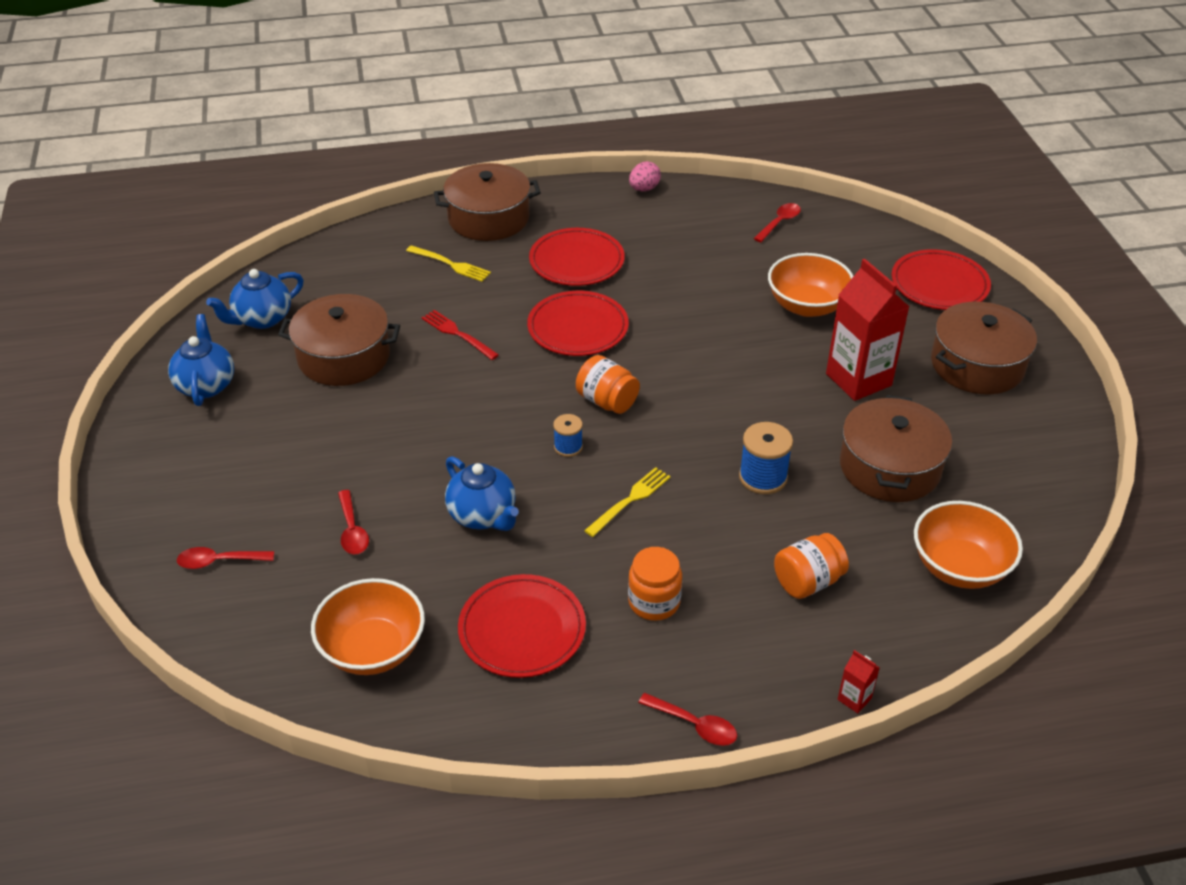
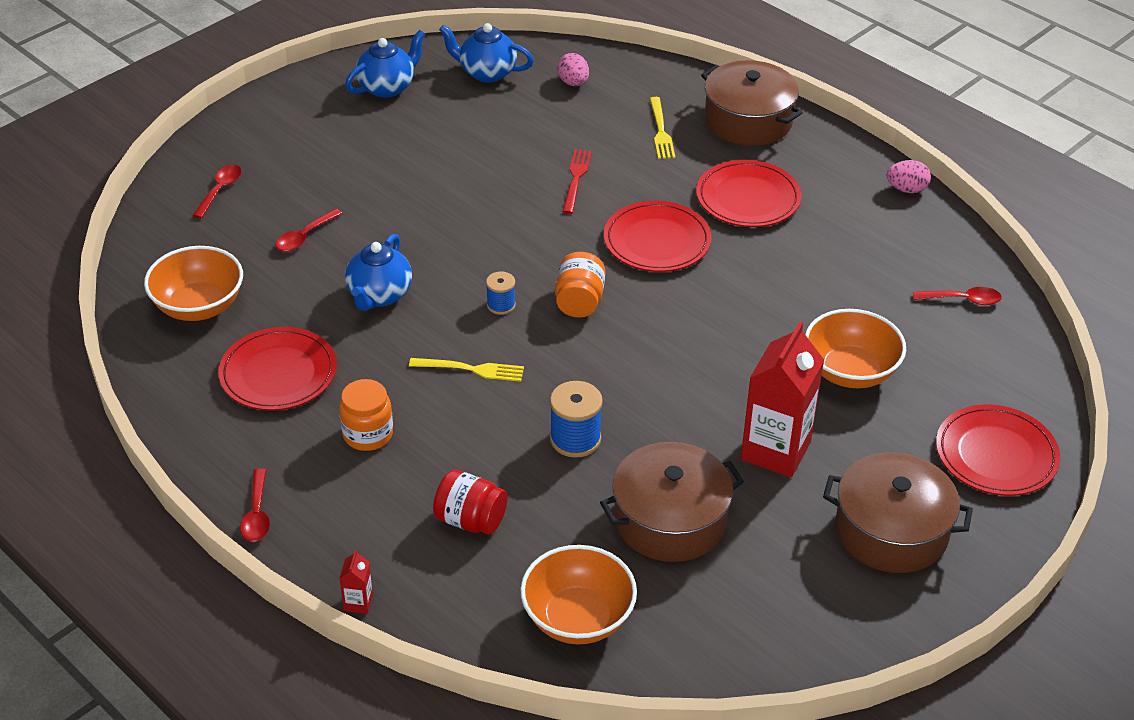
camera: 55 degrees right, 0 degrees up
(219, 561) = (220, 190): red spoon -> red spoon turned 60 degrees clockwise
(336, 279) = (573, 83): none -> pink egg
(344, 357) = (486, 135): brown pot -> none
(807, 581) = (470, 520): orange jar -> red jar

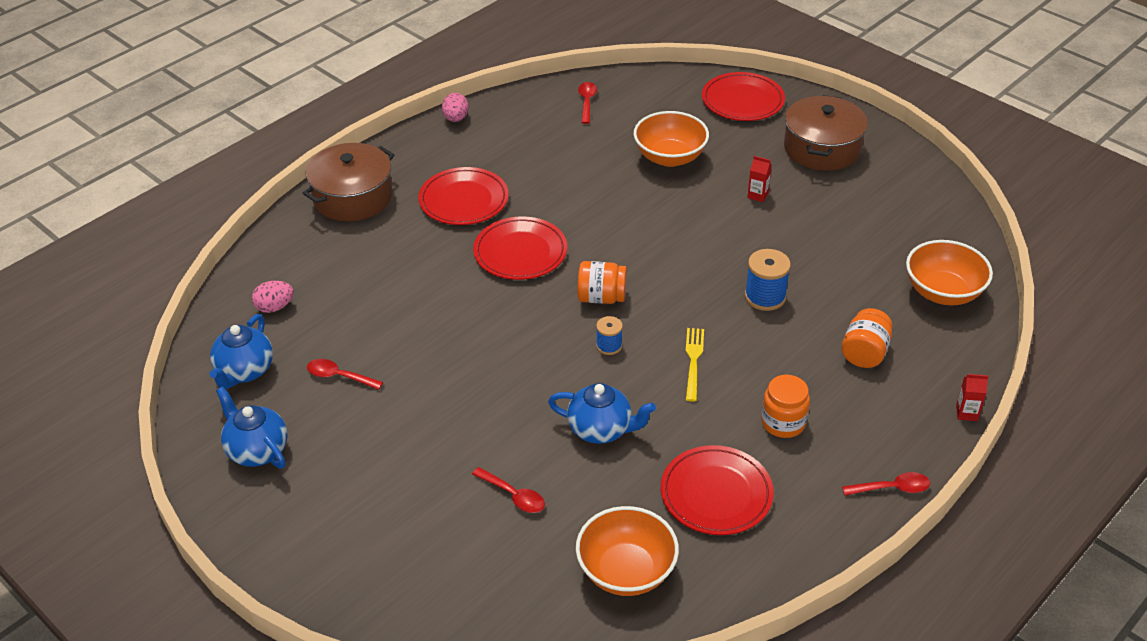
camera: 90 degrees left, 0 degrees up
(220, 190) = (432, 580): red spoon -> red spoon (339, 376)
(470, 520) = (864, 353): red jar -> orange jar
(576, 178) = (429, 302): red fork -> none
(661, 131) = (362, 249): yellow fork -> none
(670, 520) = (837, 247): brown pot -> none
(775, 451) = (757, 195): red carton -> red carton, size x0.41

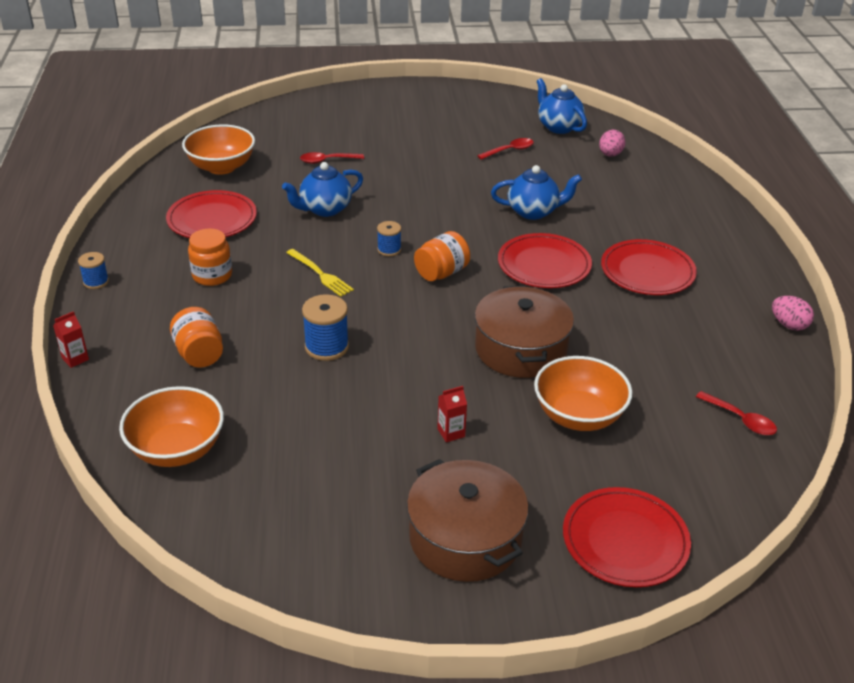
camera: 130 degrees right, 5 degrees down
(257, 450) = (484, 109): blue teapot -> blue teapot (533, 211)
(353, 197) = (712, 227): brown pot -> brown pot (521, 349)
(892, 488) = (96, 282): red spoon -> blue spool

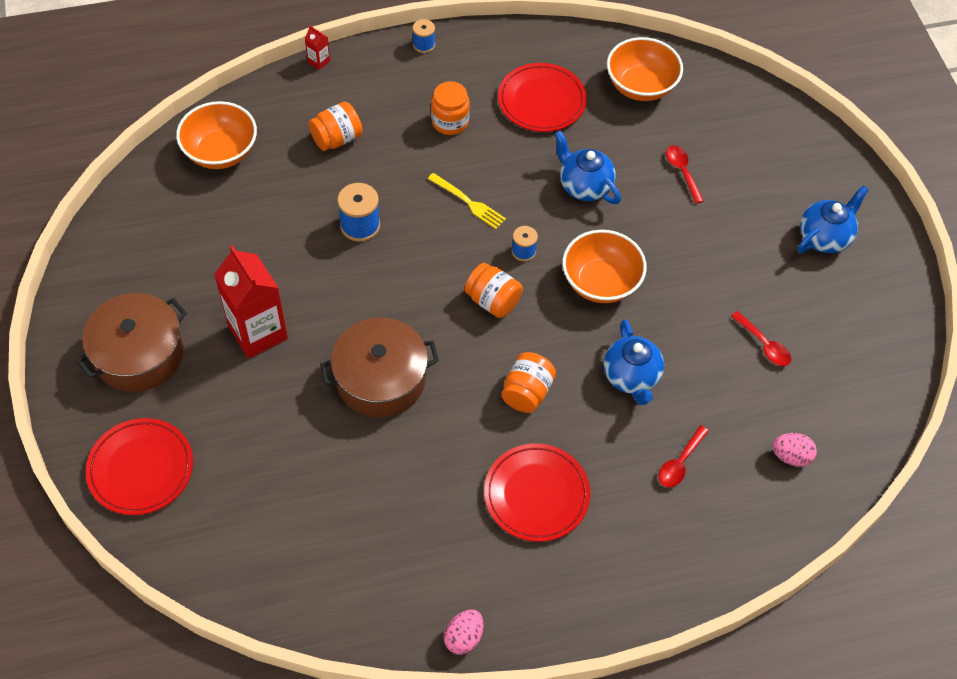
camera: 80 degrees right, 20 degrees up
(321, 274) = (469, 202): yellow fork -> yellow fork turned 90 degrees counterclockwise
(451, 433) = (258, 332): red carton -> red carton, size x2.42
(544, 265) = (527, 392): red plate -> orange jar
(558, 127) = (844, 395): blue teapot -> blue teapot (824, 237)
(578, 416) = (290, 431): orange bowl -> orange bowl (601, 282)
(741, 419) = (300, 573): red spoon -> red spoon (680, 463)

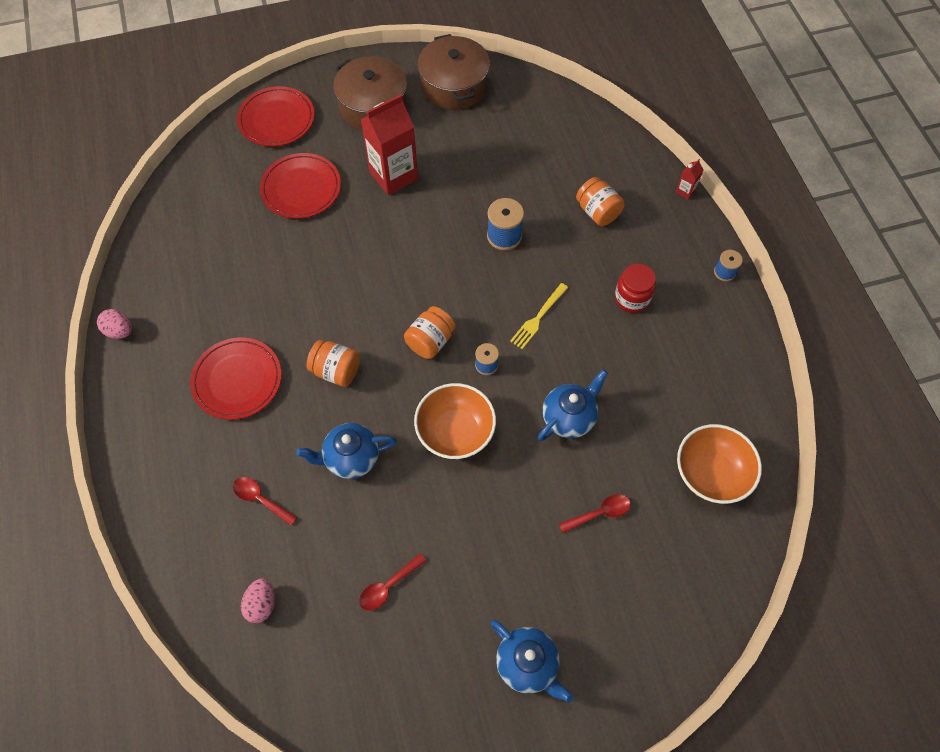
camera: 90 degrees right, 5 degrees up
(221, 152) = (571, 133): orange bowl -> none
(381, 379) = (350, 261): brown pot -> brown pot (454, 85)
(450, 122) = (632, 298): orange jar -> red jar
(541, 101) = (672, 377): red plate -> red plate (301, 188)

